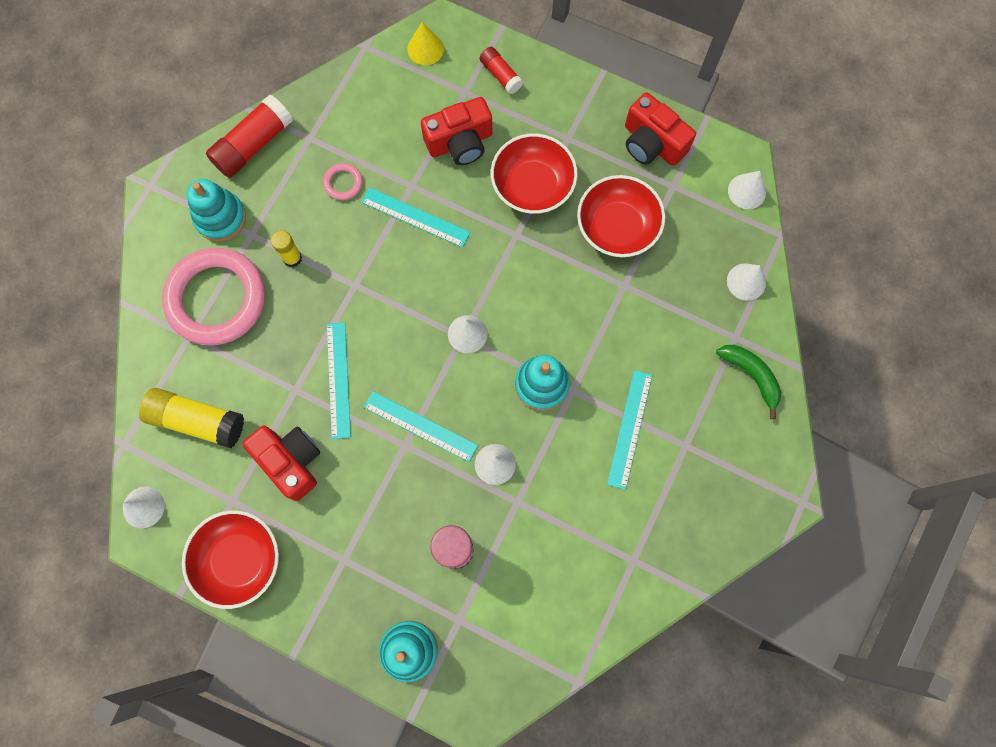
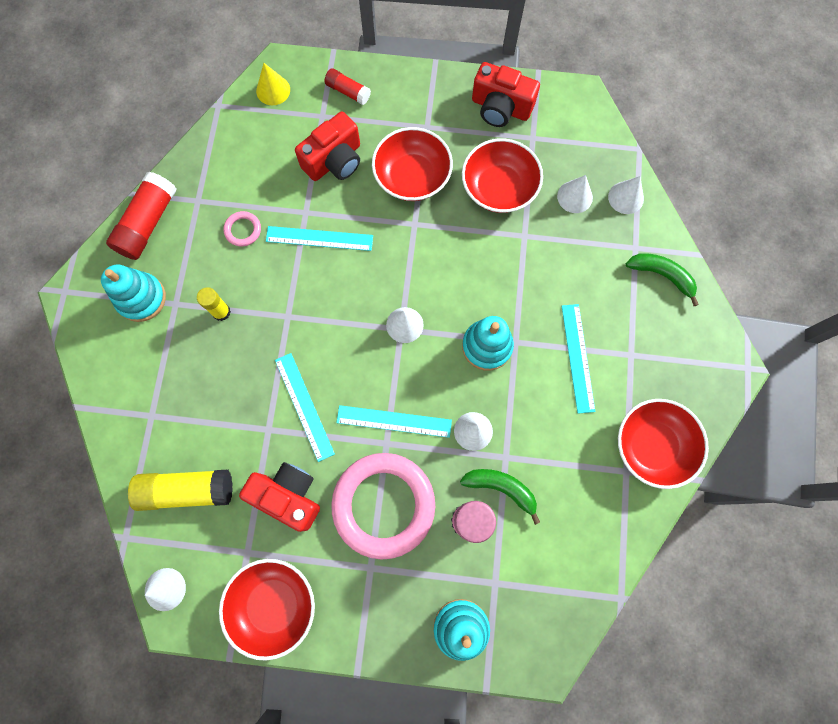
camera: 20 degrees left, 0 degrees up
(216, 299) = (164, 372): pink ring -> pink ring (383, 505)
(501, 531) = (501, 488): none -> green banana
(670, 545) = (652, 446): none -> red bowl
(747, 191) = (596, 122): white cone -> white cone (574, 196)

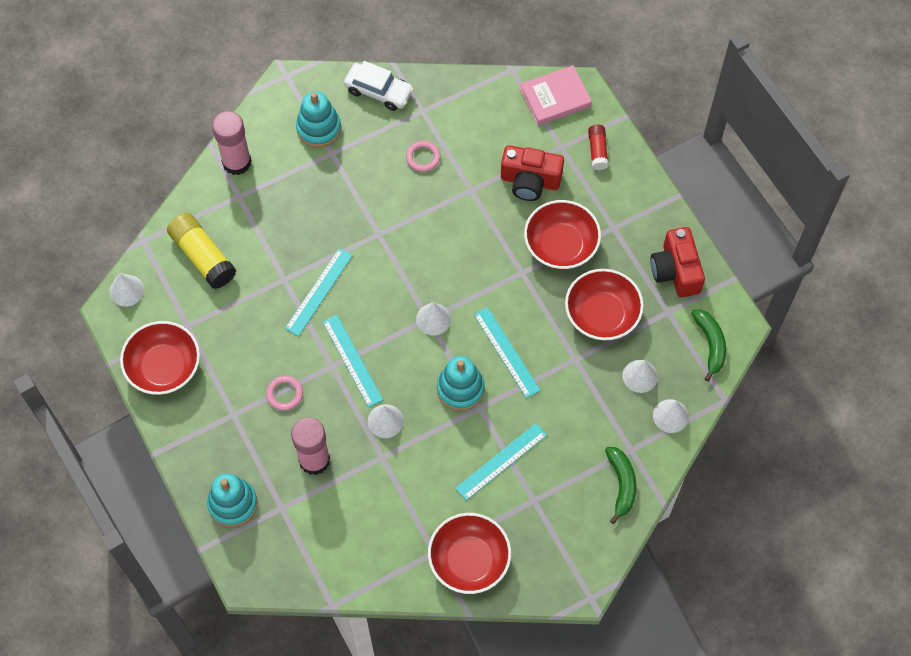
camera: 55 degrees right, 10 degrees down
(115, 394) = (237, 162): none -> pink glue stick
(148, 223) = (379, 91): red glue stick -> white car
(221, 312) = (348, 187): yellow glue stick -> none
(273, 90) = (555, 98): yellow cone -> pink book
(288, 496) = (245, 325): red camera -> none
(319, 238) = (457, 214): turquoise ruler -> turquoise ruler (506, 352)
(383, 505) = (284, 394): pink ring -> pink ring, size x0.40
(501, 488) = (355, 469): green banana -> green banana (710, 345)

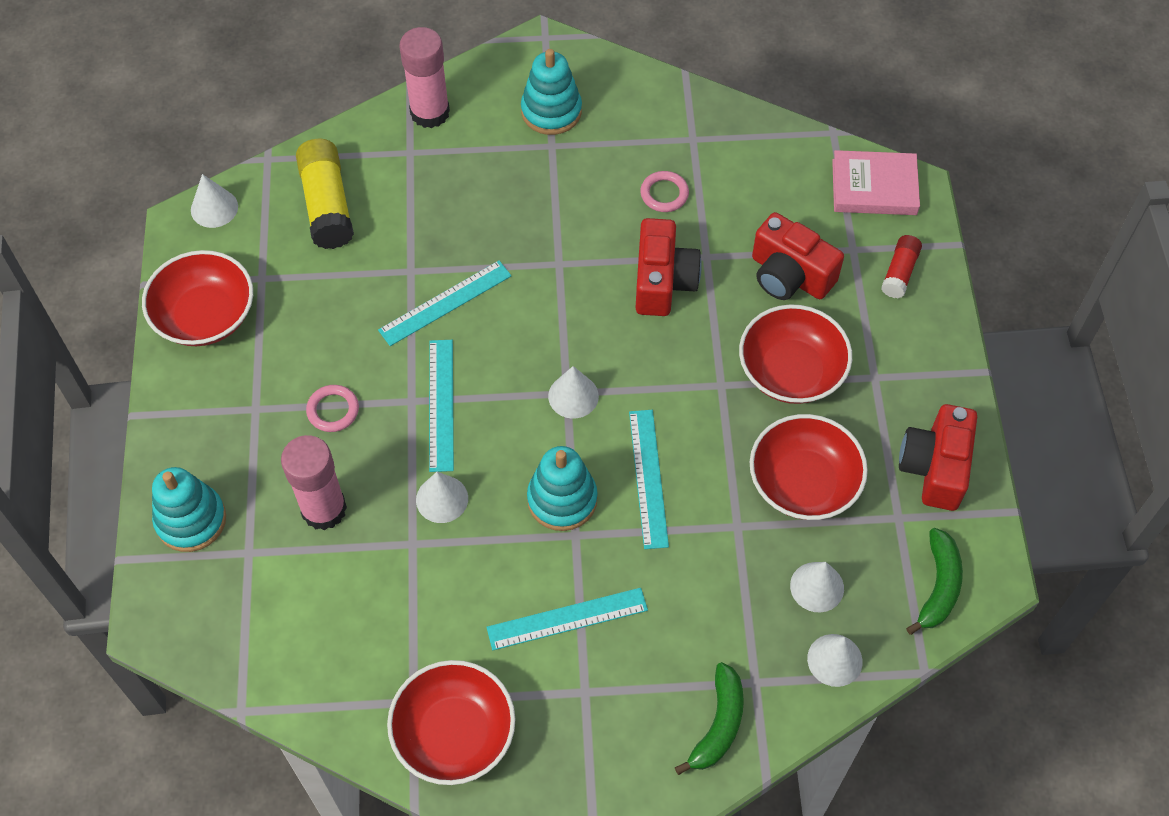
camera: 25 degrees right, 5 degrees down
(379, 91) = (649, 96): white car -> none
(452, 218) = (663, 281): none -> red camera

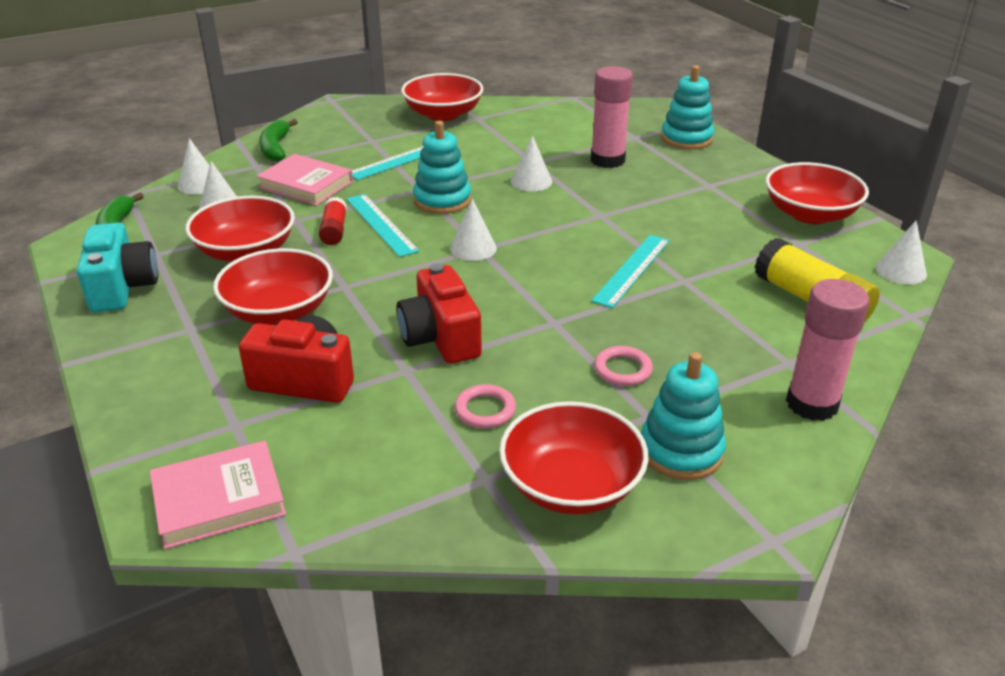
camera: 155 degrees right, 25 degrees down
(333, 410) = (653, 197): pink ring -> pink ring (623, 369)
(441, 404) = (576, 219): turquoise ruler -> none
(640, 114) = (571, 485): none -> red bowl
(705, 602) = (306, 185): none -> pink book
(899, 272) = (172, 419): red glue stick -> red glue stick (334, 230)
(935, 467) = (122, 287): red camera -> turquoise camera

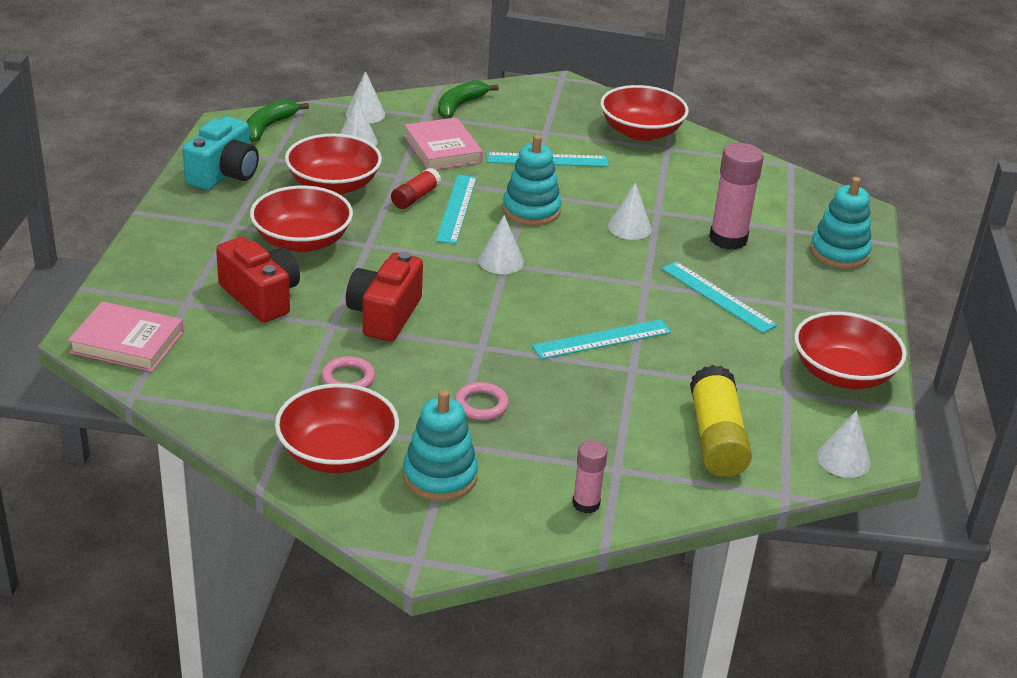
camera: 35 degrees right, 0 degrees up
(660, 201) = (717, 296): none -> turquoise ruler
(812, 404) = (586, 504): pink glue stick -> pink glue stick, size x0.57

